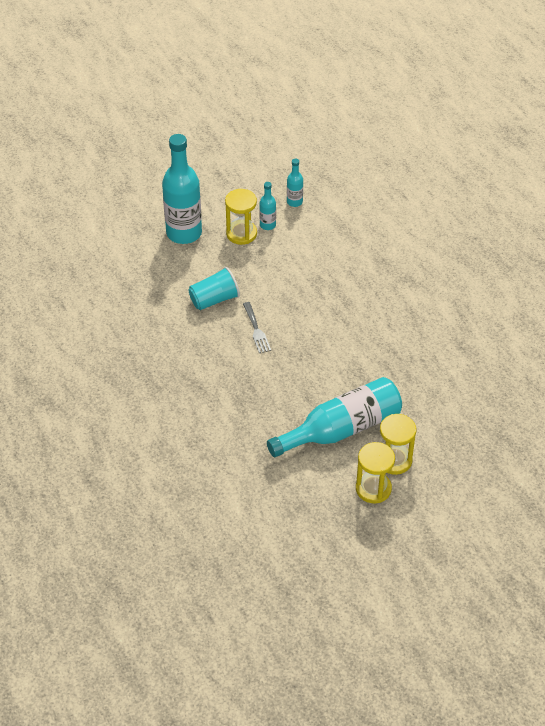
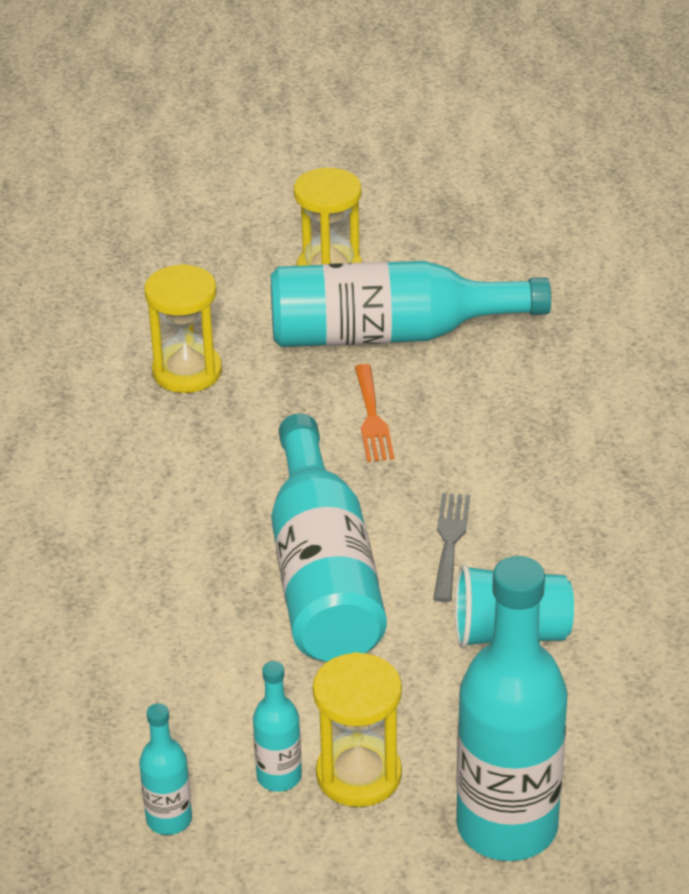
camera: 155 degrees left, 10 degrees down
(298, 300) = (322, 574): none -> turquoise bottle
(321, 379) = (372, 418): none -> orange fork
(373, 489) = (393, 246): yellow hourglass -> yellow hourglass (187, 372)

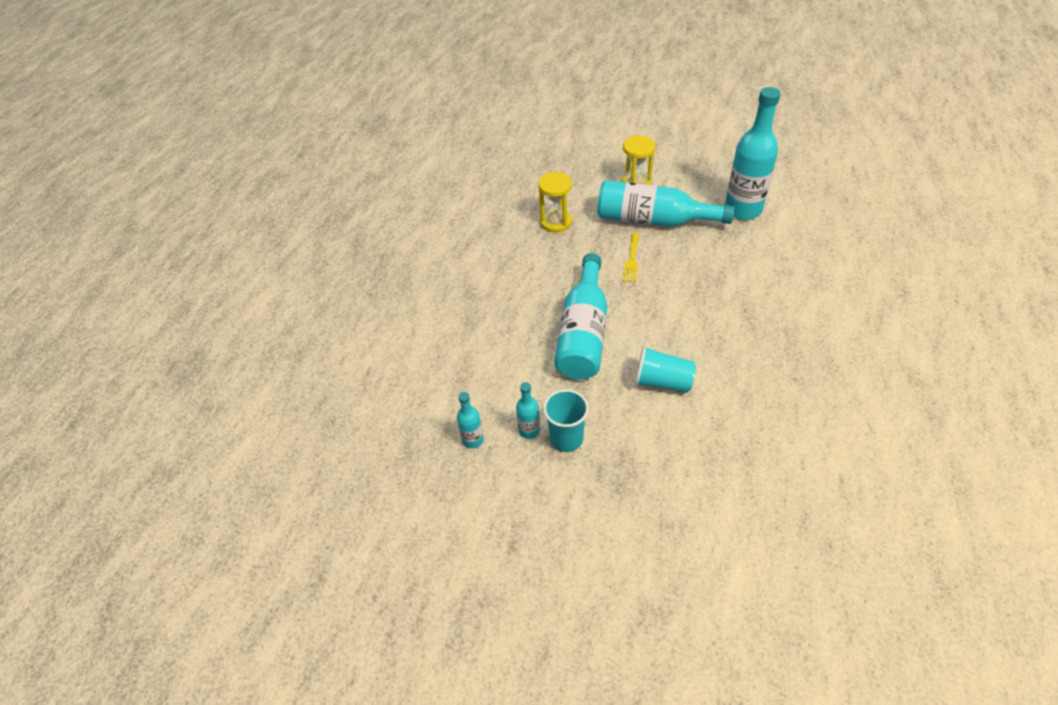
camera: 20 degrees right, 10 degrees up
(358, 775) = (566, 439): yellow hourglass -> turquoise cup
(372, 418) = (632, 260): orange fork -> yellow fork
(450, 541) = (648, 329): grey fork -> none
(507, 826) = (628, 484): turquoise bottle -> turquoise bottle (742, 210)

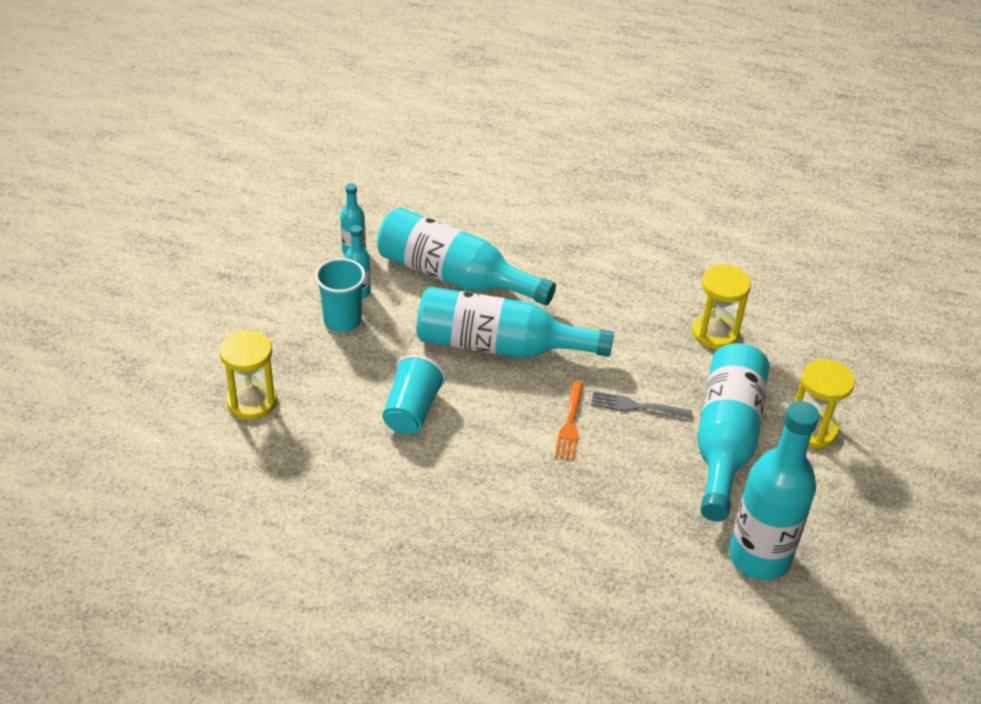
camera: 85 degrees right, 5 degrees down
(505, 365) = (454, 276): none -> turquoise bottle
(632, 260) = (636, 406): yellow fork -> grey fork
(656, 292) = (570, 424): none -> orange fork
(675, 496) = (252, 401): none -> yellow hourglass

